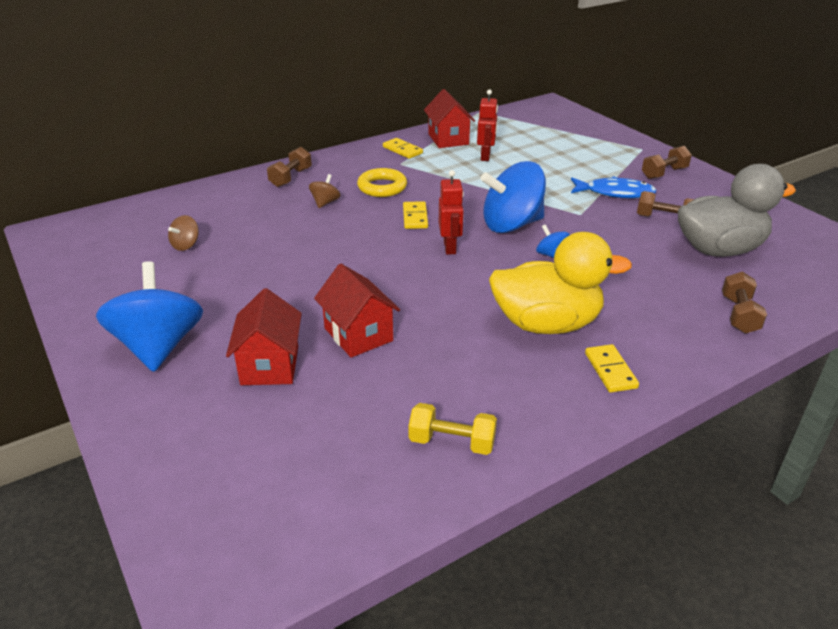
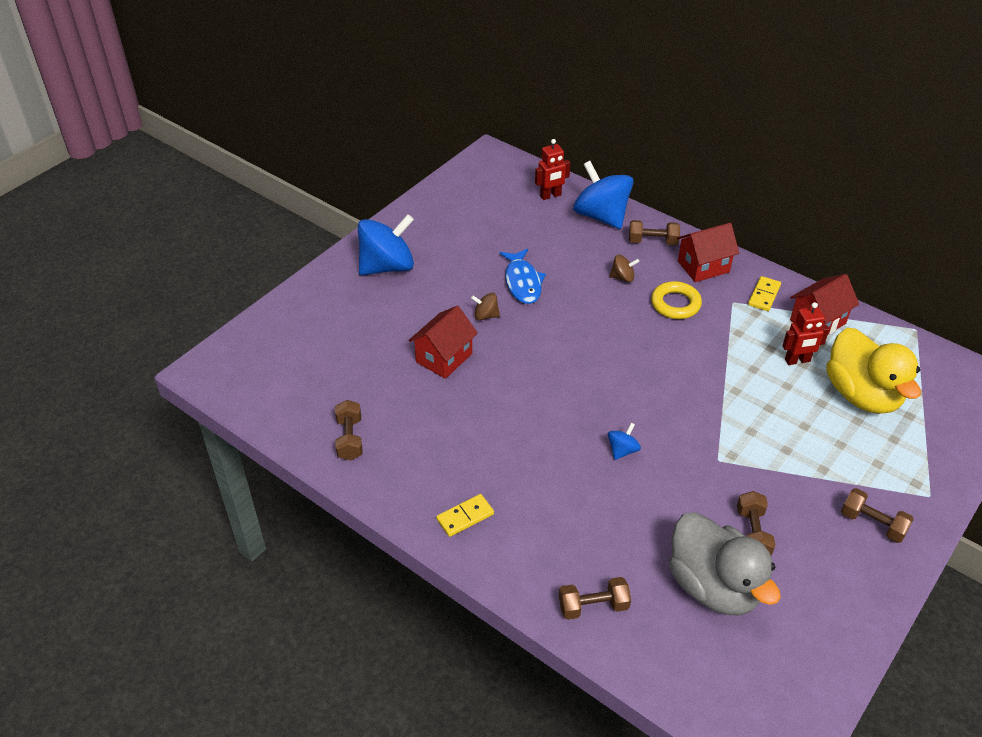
camera: 70 degrees right, 10 degrees up
(186, 245) = (510, 227): brown spinning top -> brown spinning top (485, 315)
(270, 365) = (390, 325): red house -> red house (703, 266)
(415, 217) = (633, 341): yellow domino -> none
(450, 247) = (595, 378): red robot -> red robot (550, 196)
(452, 442) = (350, 439): yellow dumbbell -> brown dumbbell
(511, 224) = (662, 411): blue spinning top -> blue spinning top (601, 216)
(546, 324) = (510, 465): yellow duck -> yellow duck (862, 395)
(615, 193) = (787, 483): blue fish -> blue fish (522, 282)

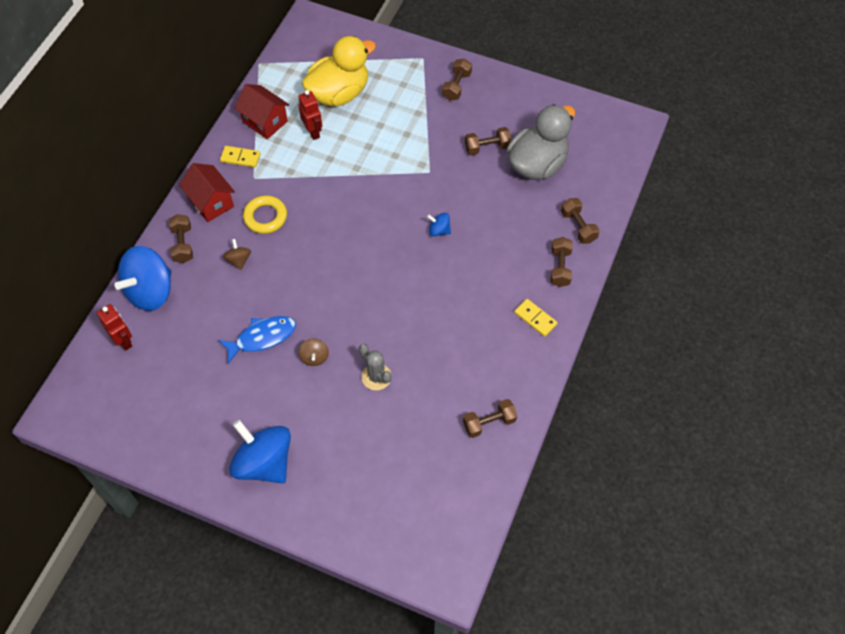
camera: 105 degrees left, 15 degrees up
(444, 358) = (376, 377): red house -> grey cactus
(532, 565) = (560, 267): none -> brown dumbbell

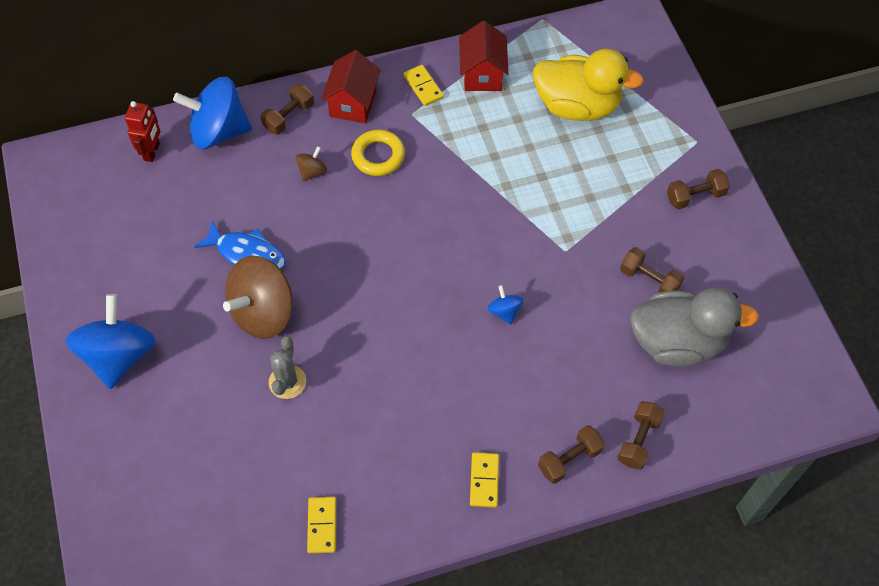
camera: 50 degrees right, 0 degrees up
(313, 132) = (510, 120): red robot -> none
(314, 357) = (263, 312): brown spinning top -> brown spinning top, size x2.26
(489, 423) = (322, 525): brown dumbbell -> yellow domino

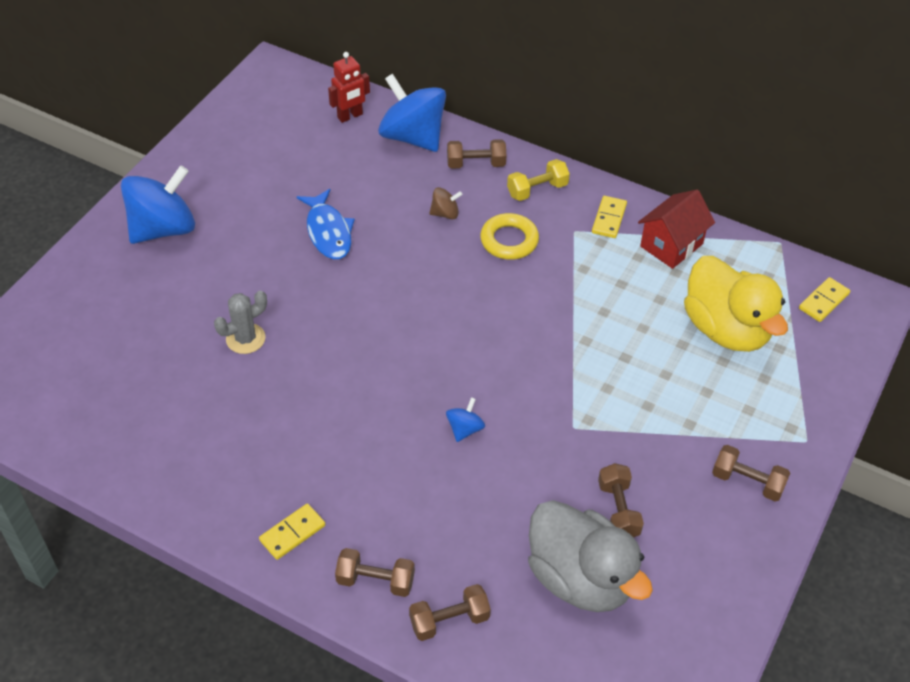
camera: 45 degrees right, 10 degrees down
(263, 312) = (289, 279): brown spinning top -> none
(322, 525) = (145, 454): yellow domino -> yellow domino (824, 301)
(353, 103) = (537, 190): red house -> yellow dumbbell

